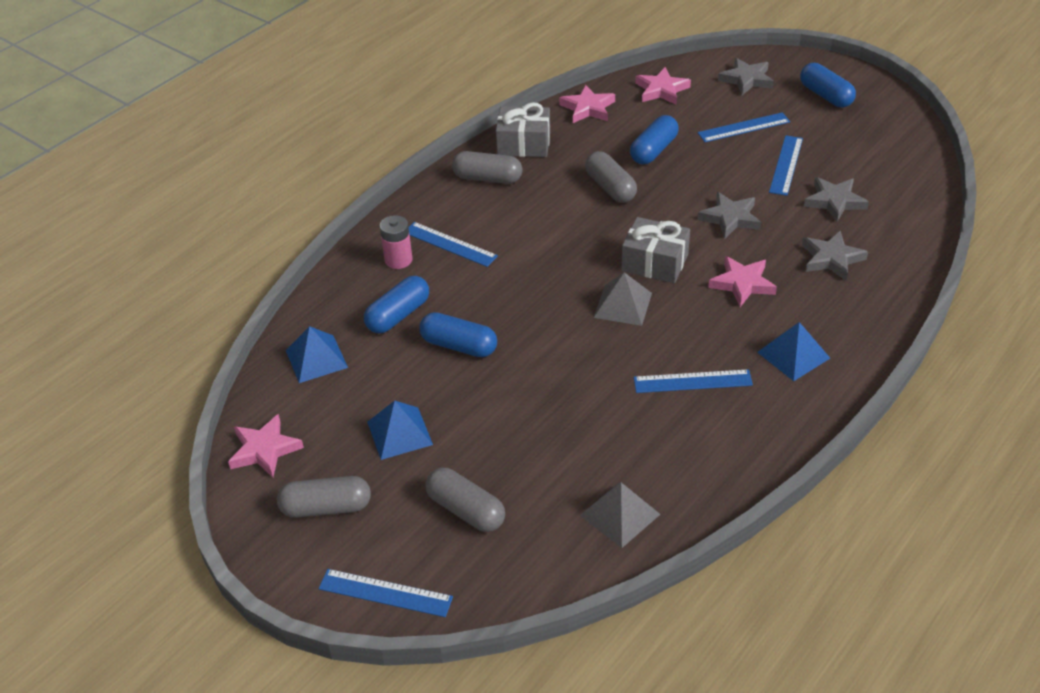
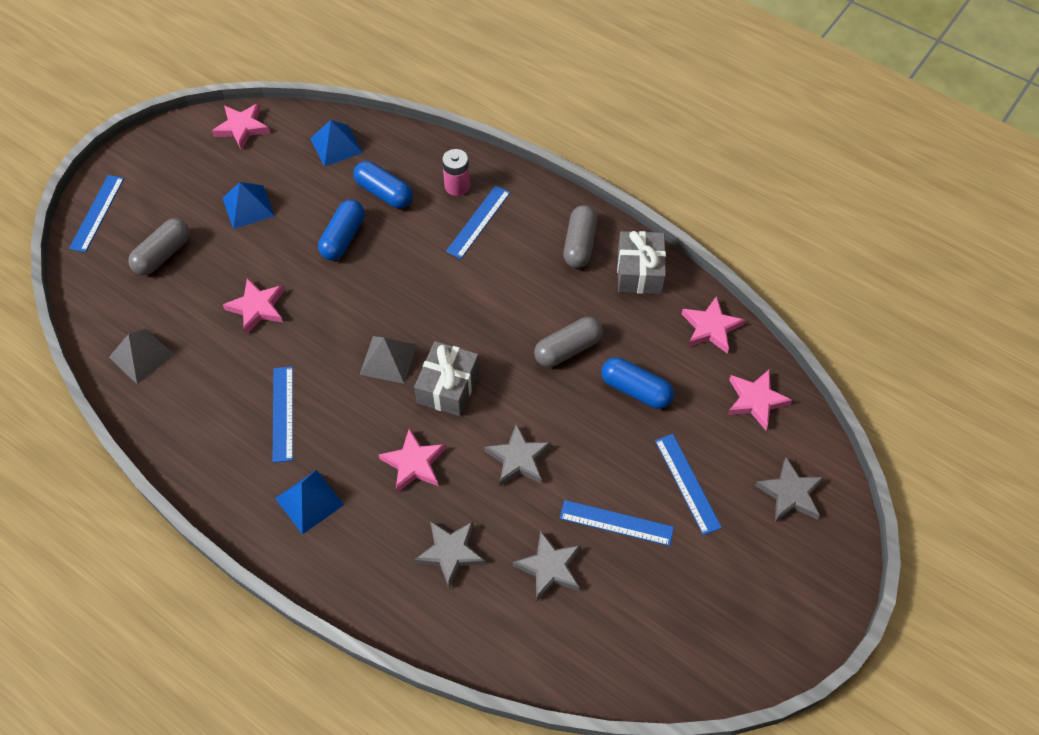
camera: 85 degrees right, 15 degrees up
(326, 507) = (180, 171): grey capsule -> none
(553, 412) = (257, 307): none -> pink star
(825, 96) = (765, 582): blue capsule -> none

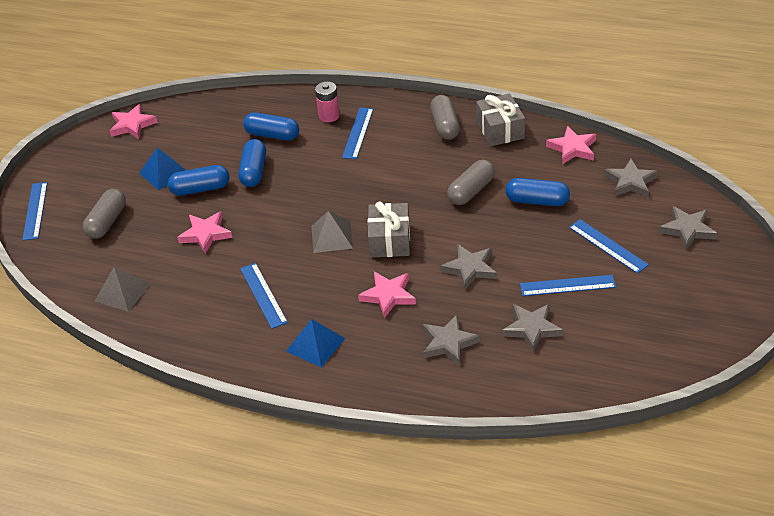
camera: 15 degrees left, 15 degrees down
(277, 243) = (200, 189): none -> blue capsule
(336, 145) = (217, 116): blue pyramid -> none
(755, 400) = (630, 182): pink star -> grey star

